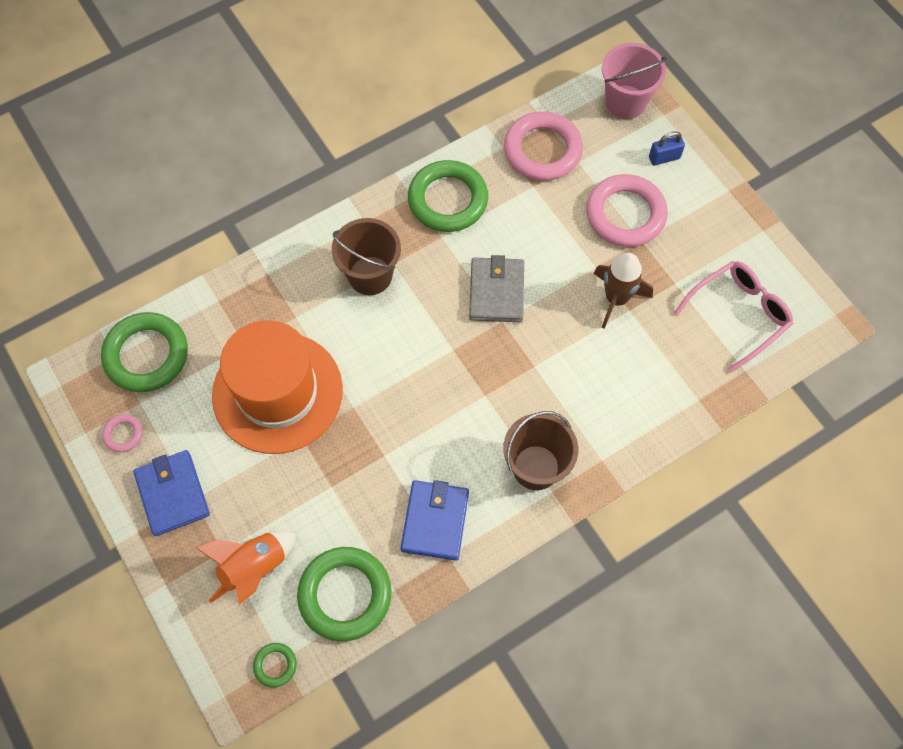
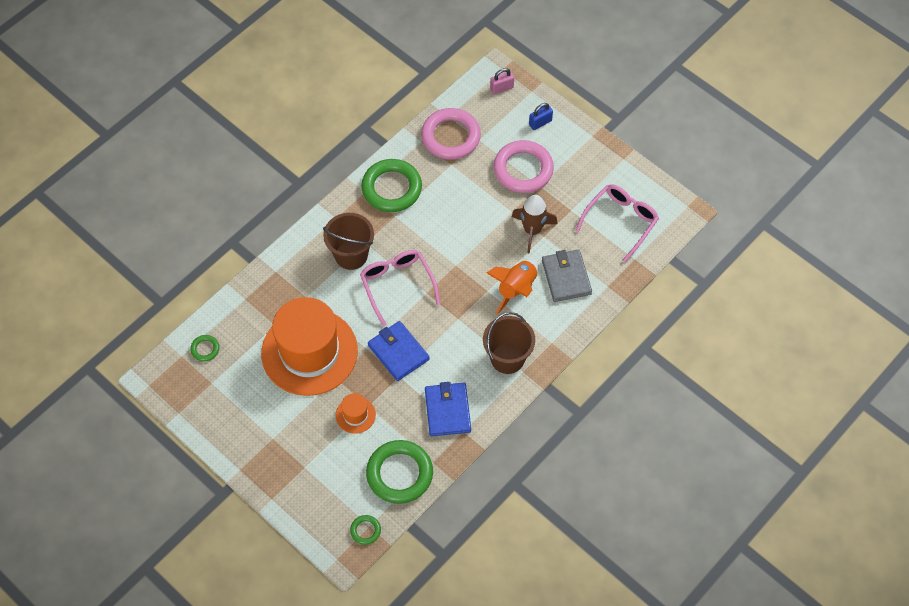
camera: 15 degrees left, 5 degrees down
(123, 434) = (207, 407): pink ring -> none
(146, 355) = (205, 349): green ring -> green ring, size x0.45
(172, 494) = (256, 438): blue wallet -> blue wallet (398, 352)
(254, 568) = (331, 472): orange rocket -> orange rocket (516, 288)
(311, 495) = (355, 415): none -> orange hat
(418, 329) = (397, 284): none -> pink glasses
(496, 292) = (446, 245): grey wallet -> grey wallet (566, 277)
(625, 102) = (501, 88): pink bucket -> pink padlock

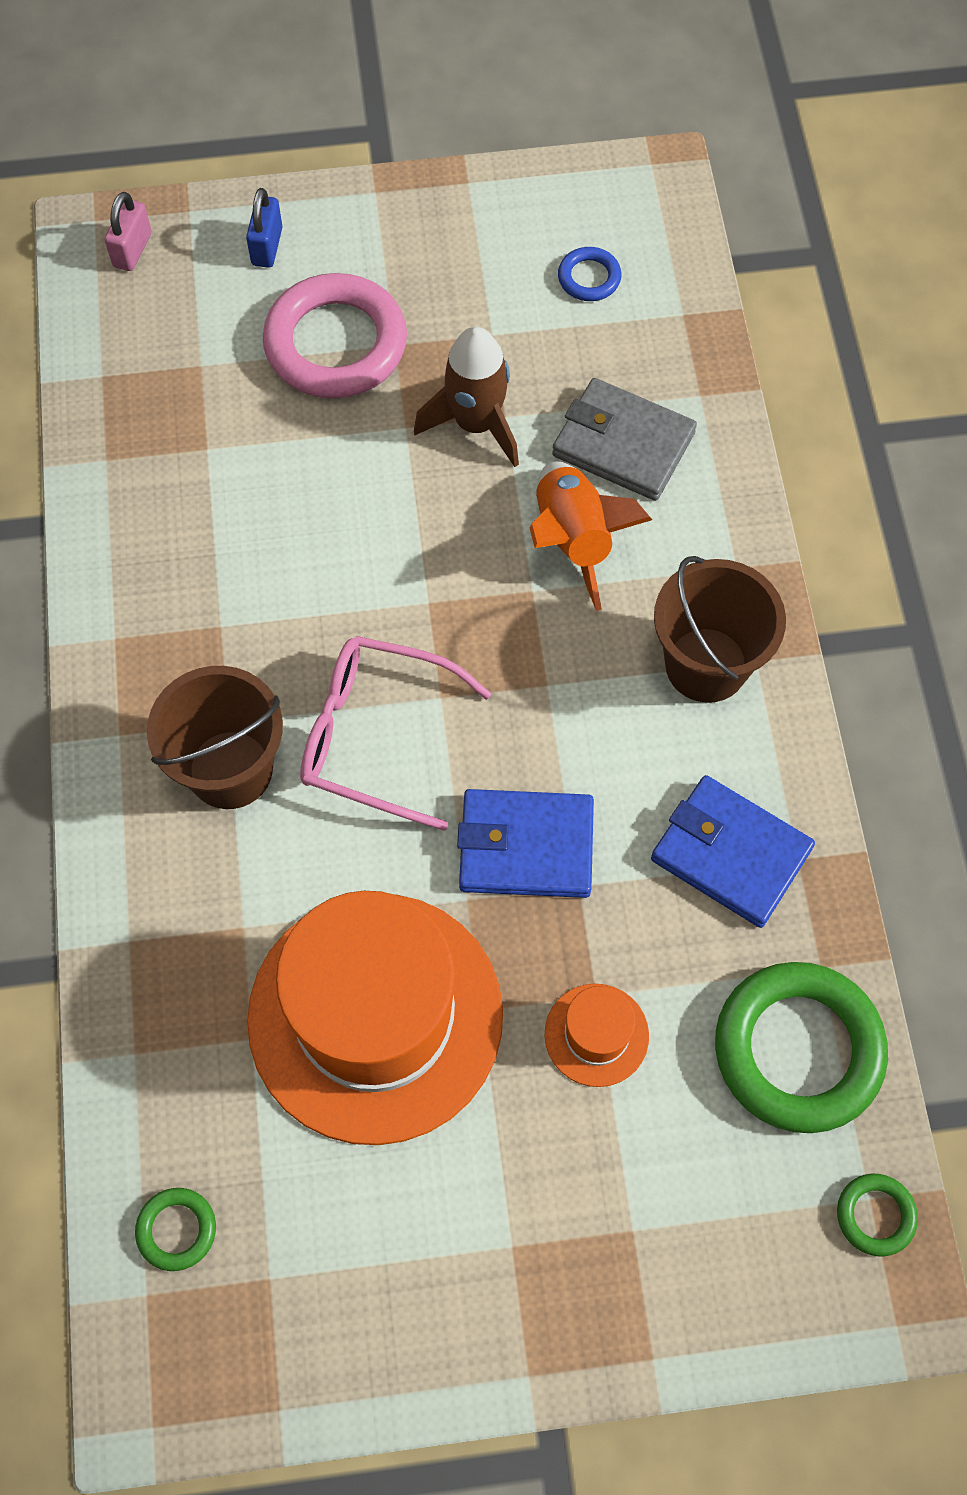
camera: 50 degrees left, 5 degrees up
(391, 188) = (155, 585): green ring -> none
(451, 137) = (147, 404): pink ring -> none
(621, 221) = (589, 278): pink glasses -> blue ring

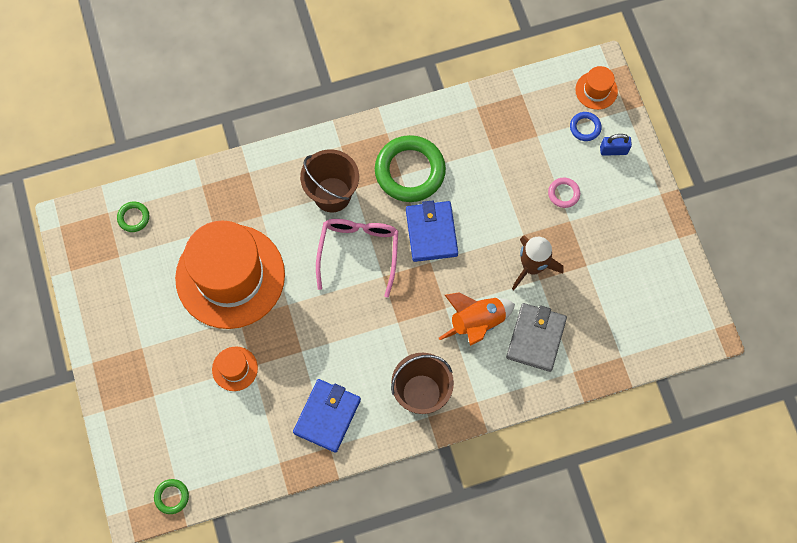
camera: 80 degrees right, 5 degrees up
(132, 250) = (596, 90): pink padlock -> orange hat
(336, 344) = (563, 193): pink ring -> pink ring, size x0.45
(526, 847) = (316, 325): blue wallet -> blue wallet (431, 232)
(589, 278) = (632, 307): blue ring -> blue ring (585, 127)
(798, 1049) = (240, 456): green ring -> green ring (410, 171)

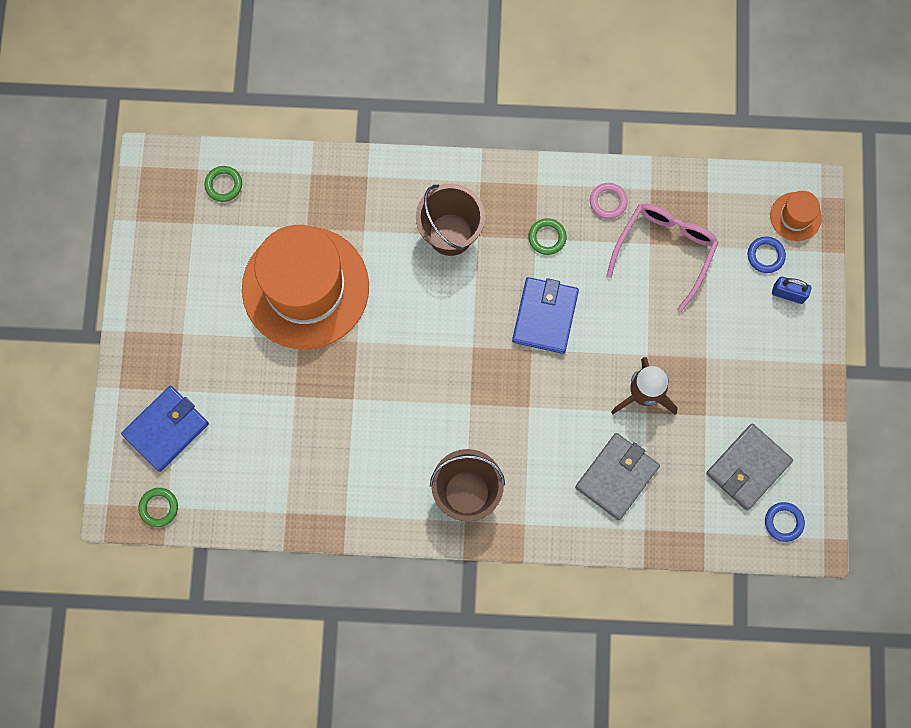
camera: 20 degrees right, 5 degrees up
(235, 368) = (274, 392): orange hat -> none
(327, 416) = (355, 480): blue wallet -> blue wallet (166, 429)
(358, 251) = (456, 309): pink glasses -> pink glasses (665, 249)
(410, 171) = (547, 237): green ring -> green ring, size x0.45
(477, 322) = (558, 436): orange rocket -> none
(563, 193) = (711, 324): pink ring -> pink ring (608, 201)
(635, 294) = (748, 467): none -> grey wallet
(679, 327) = (783, 522): none -> blue ring

